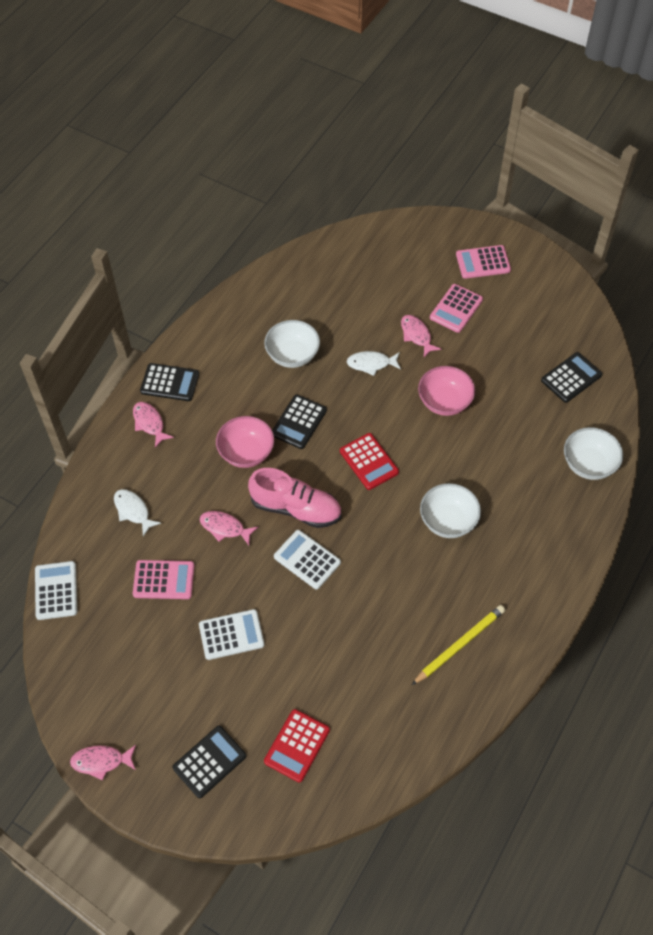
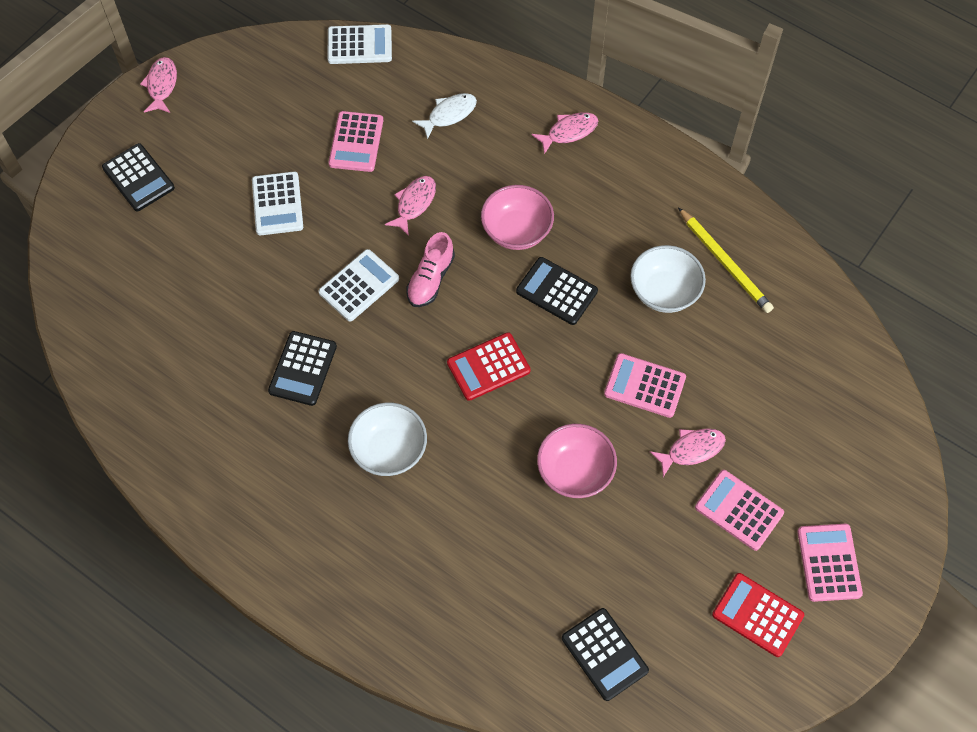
camera: 95 degrees right, 5 degrees up
(170, 382) = (628, 154): black calculator -> black calculator (303, 369)
(296, 508) = (430, 279): pink shoe -> pink shoe, size x0.66
(297, 746) = (136, 259): red calculator -> red calculator (757, 615)
(371, 364) = (644, 386): white fish -> pink calculator
(459, 645) = (219, 440): yellow pencil -> yellow pencil (725, 263)
(589, 464) = (454, 649): white bowl -> none

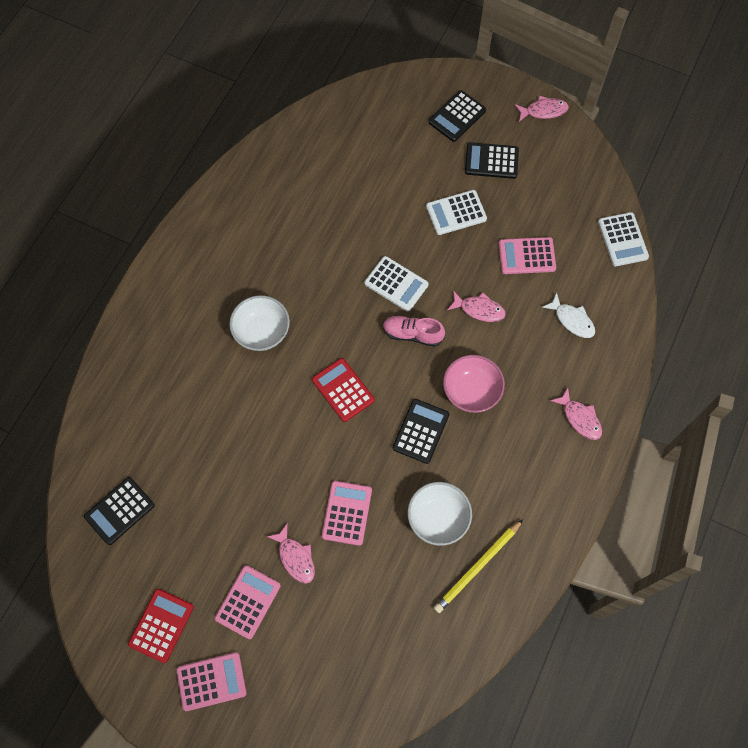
camera: 80 degrees right, 5 degrees up
(303, 369) = (319, 260): black calculator -> black calculator (491, 161)
(575, 471) = (263, 468): pink bowl -> none

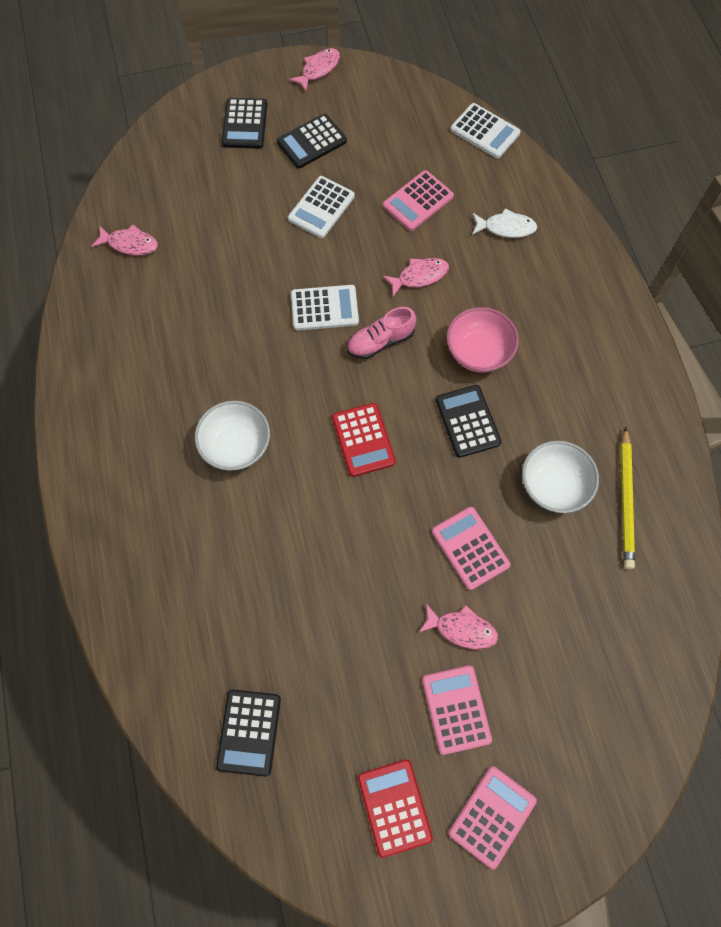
camera: 40 degrees left, 0 degrees up
(343, 390) = (363, 440): red calculator -> red calculator turned 120 degrees counterclockwise
(580, 418) = (589, 305): pink fish -> pink fish (130, 244)

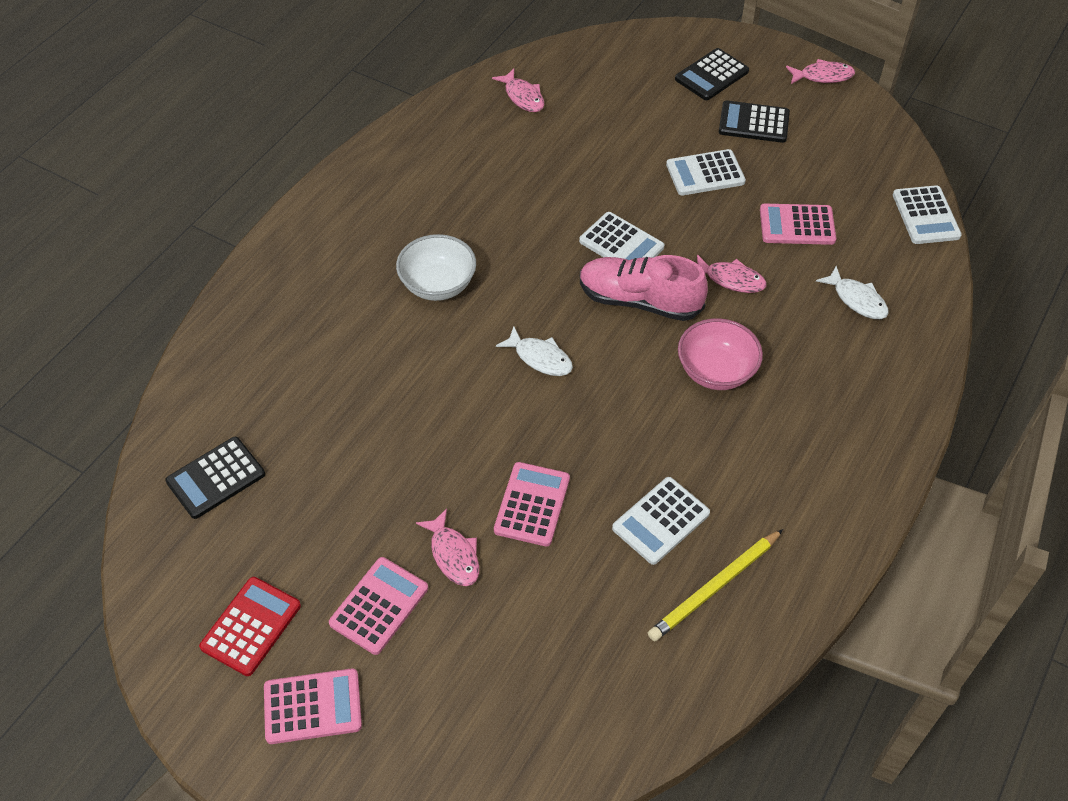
camera: 45 degrees right, 15 degrees down
(363, 440) = (540, 358): red calculator -> white fish
(380, 341) = (639, 301): pink shoe -> pink shoe, size x1.52
(467, 421) = (643, 413): black calculator -> none
(553, 486) = (661, 521): white bowl -> white calculator

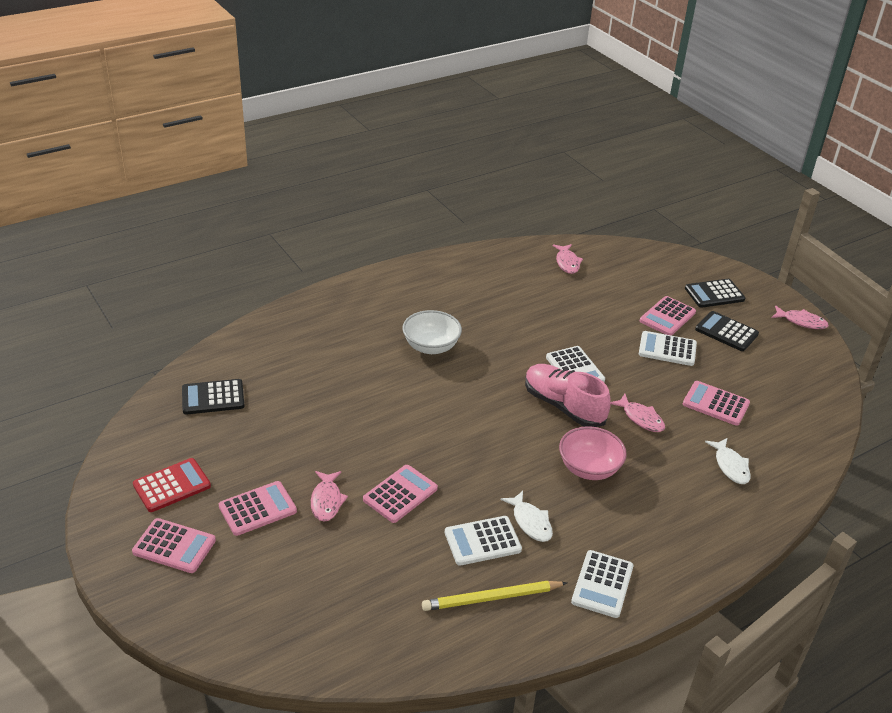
camera: 25 degrees right, 15 degrees down
(540, 358) = (469, 412): white fish -> white fish (530, 522)
(680, 128) = (667, 317): none -> pink calculator
(926, 215) = (825, 434): white calculator -> white calculator (602, 584)

